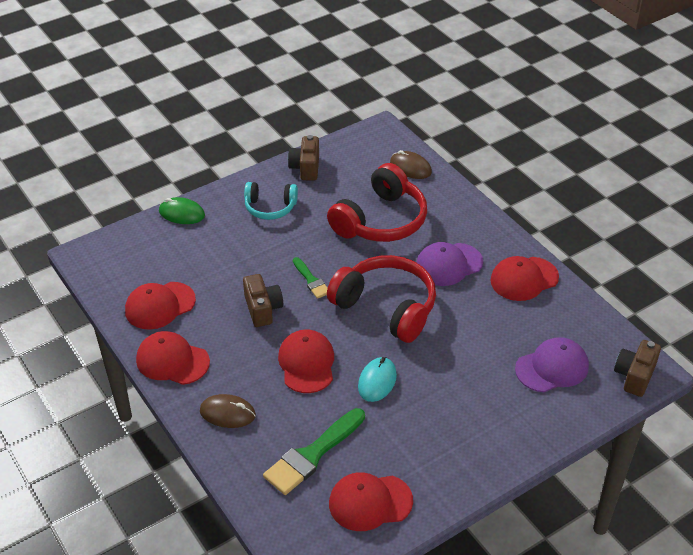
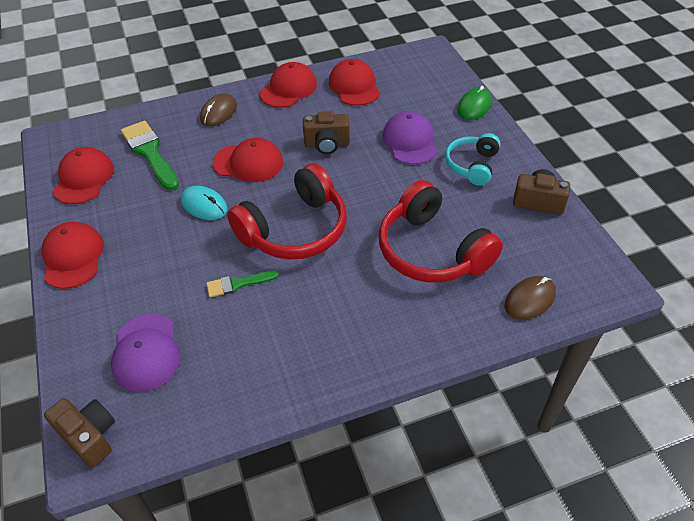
camera: 105 degrees right, 5 degrees up
(311, 280) = (353, 180): green brush -> green brush (238, 284)
(448, 264) = (340, 297): purple cap -> purple cap (410, 141)
(524, 279) = (291, 367): red cap -> red cap (73, 257)

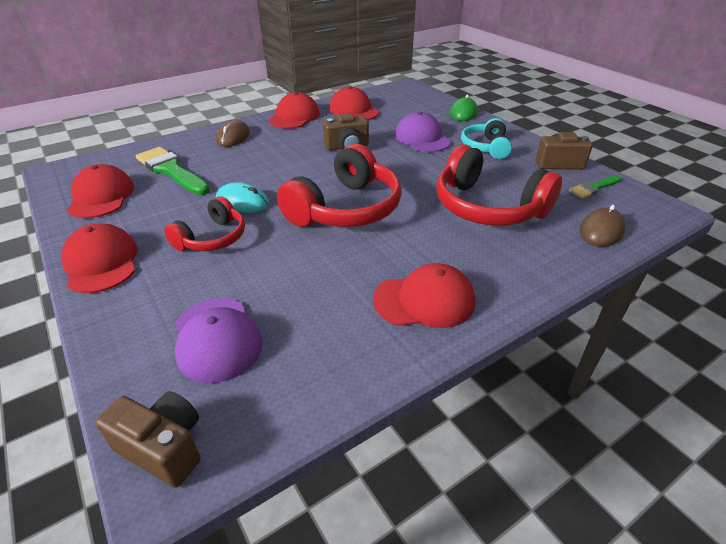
camera: 15 degrees left, 10 degrees down
(167, 245) = (212, 238): none -> red headphones
(238, 284) = (304, 259): green brush -> green brush (593, 188)
(248, 163) = (277, 167): red cap -> red cap (424, 300)

